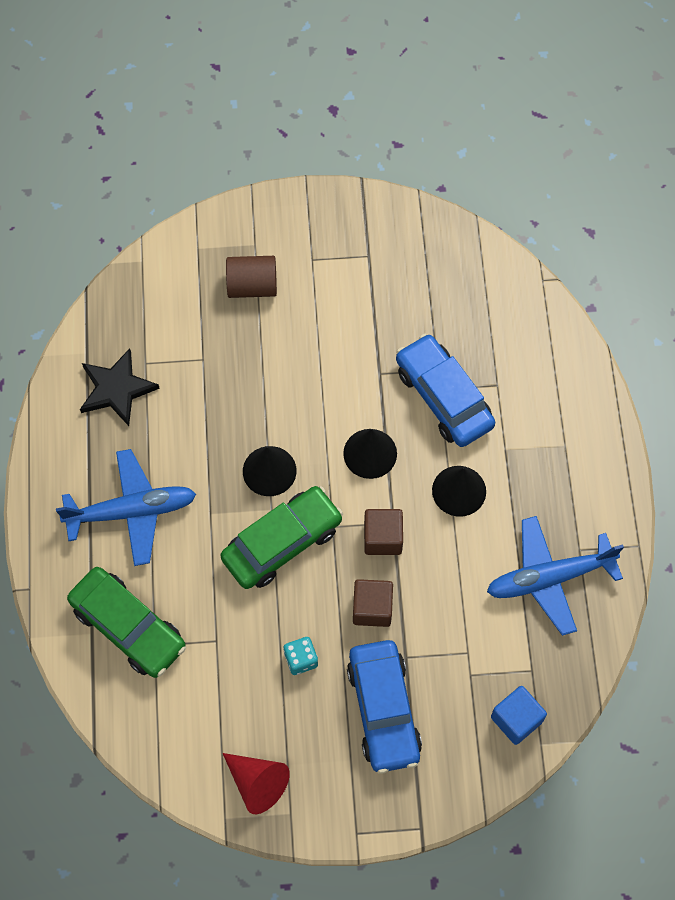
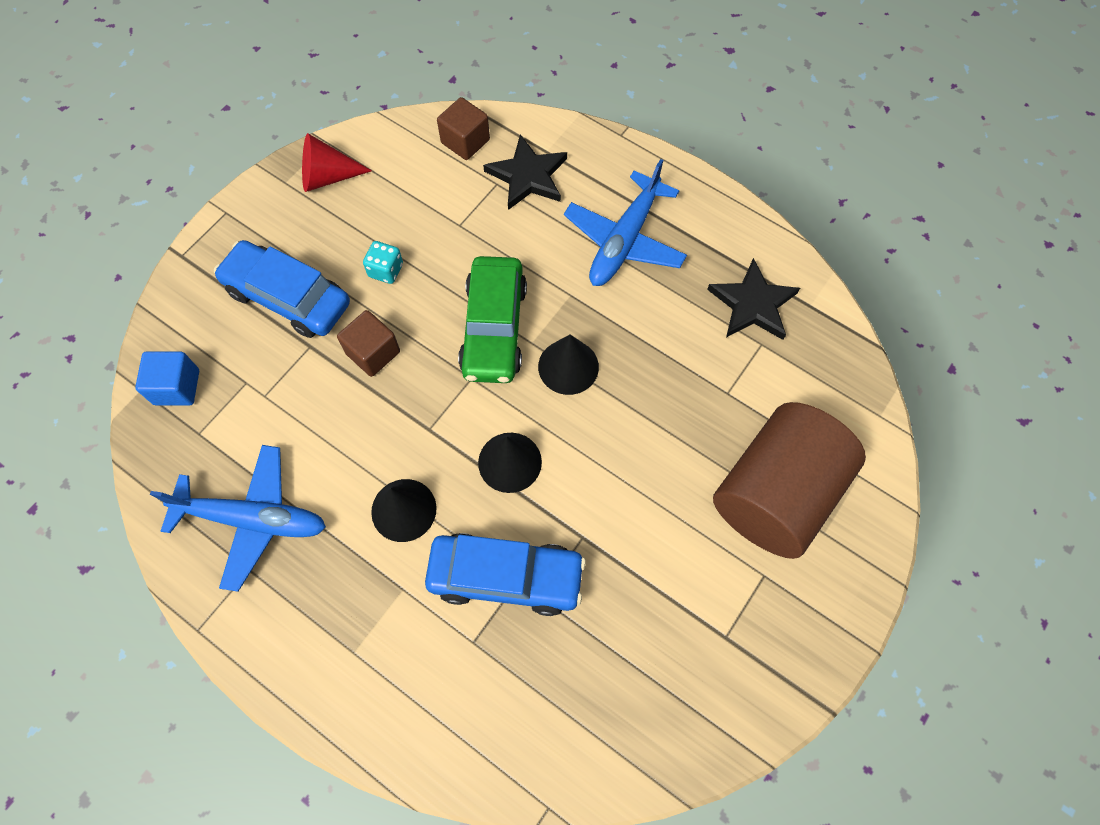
camera: 130 degrees right, 0 degrees up
(128, 627) = (528, 176): green car -> black star
(252, 286) = (776, 494): brown cylinder -> brown cylinder, size x1.91
(383, 538) = (423, 409): brown cube -> brown cube (465, 141)
(550, 578) = (252, 519): blue plane -> blue plane turned 75 degrees clockwise

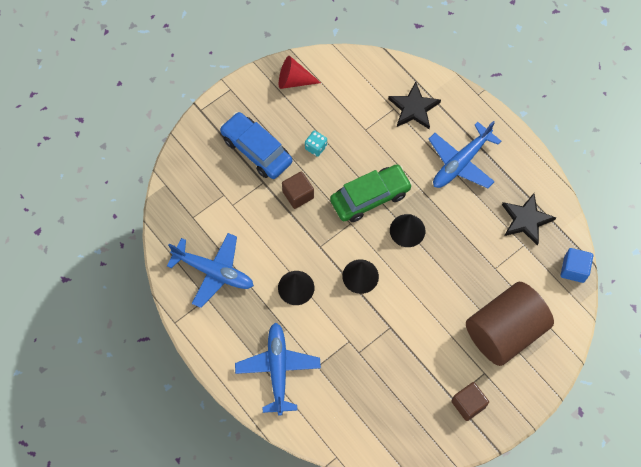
camera: 15 degrees right, 0 degrees up
(177, 387) = (185, 188): blue cube -> blue cube (574, 269)
(404, 668) = (278, 370): none -> blue plane
(465, 141) = (381, 77): brown cube -> brown cube (468, 404)
(494, 328) = (370, 197): green car -> green car turned 135 degrees counterclockwise
(506, 577) = (343, 337): blue car -> none

